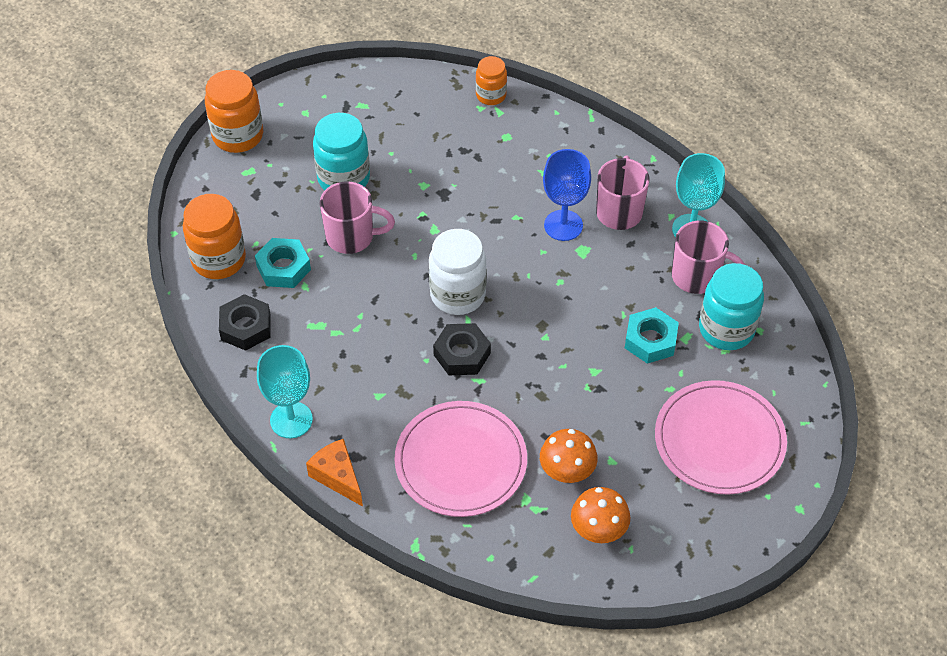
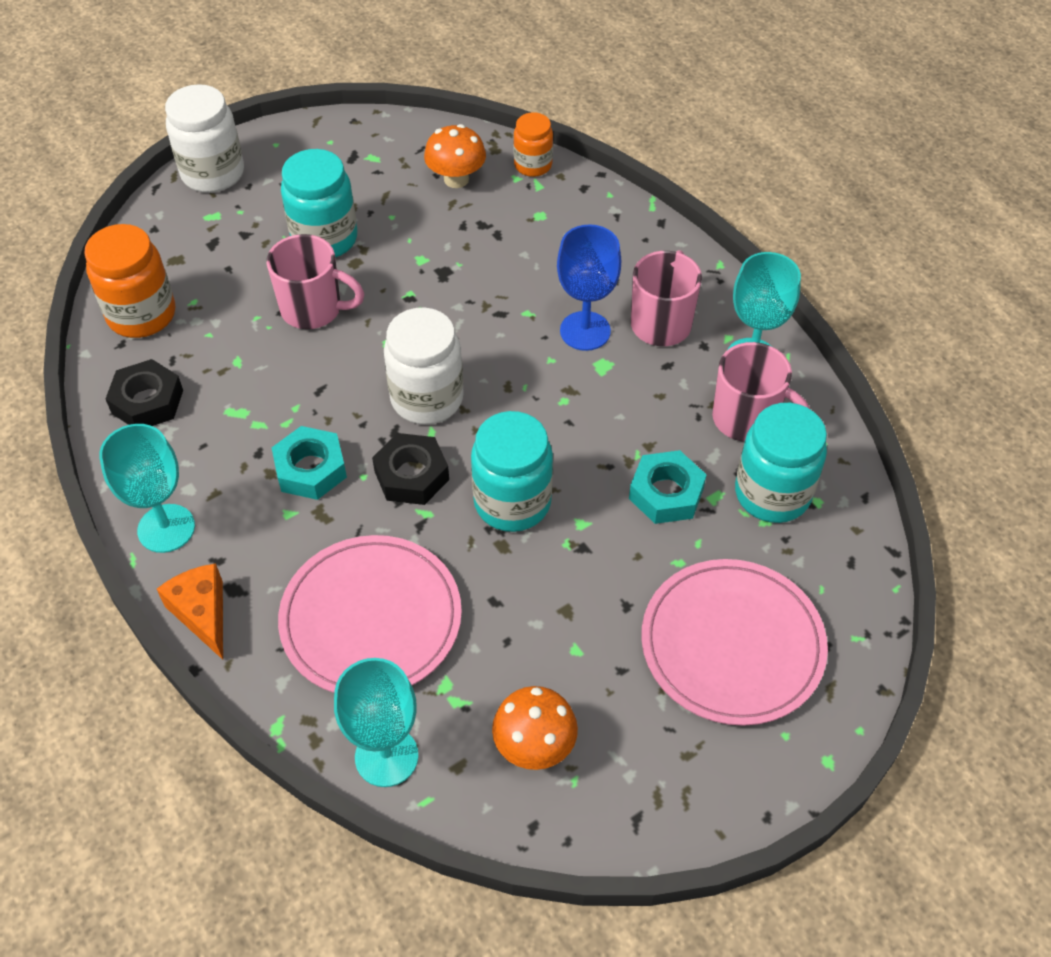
camera: 10 degrees right, 0 degrees up
(238, 135) = (213, 173): orange jar -> white jar
(283, 268) = (217, 335): turquoise nut -> turquoise nut (310, 469)
(498, 553) = (386, 756): none -> turquoise goblet
(541, 363) = (512, 502): none -> turquoise jar
(567, 472) = (511, 655): orange mushroom -> orange mushroom (456, 179)

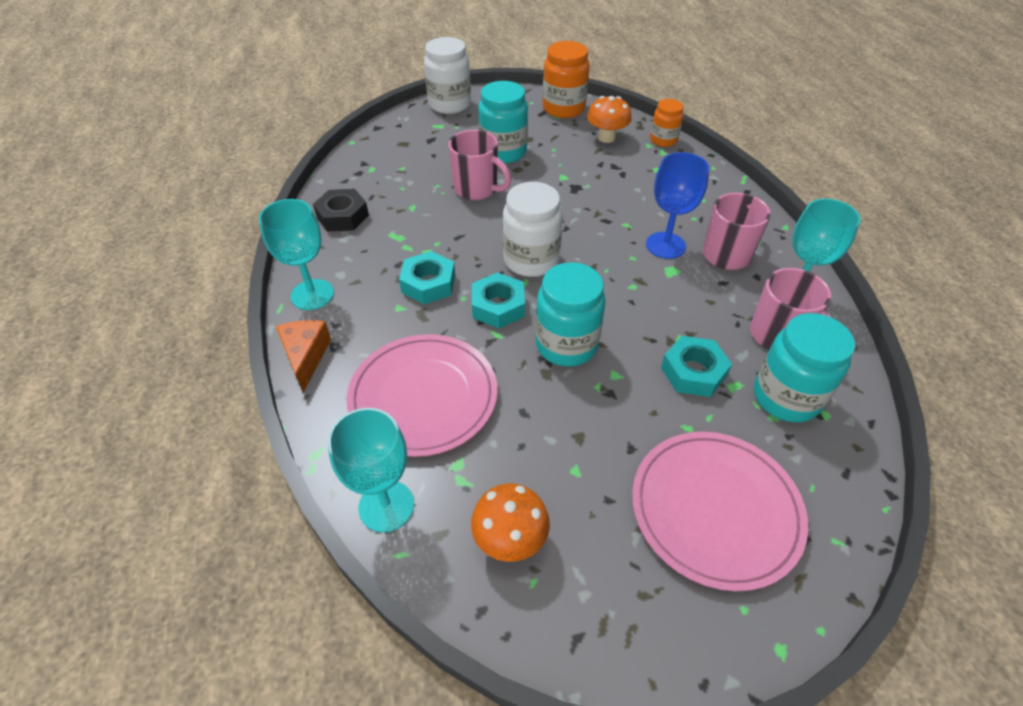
camera: 20 degrees right, 5 degrees down
(141, 315) = (366, 168): orange jar -> orange jar (563, 108)
(411, 475) = (498, 306): black nut -> turquoise nut

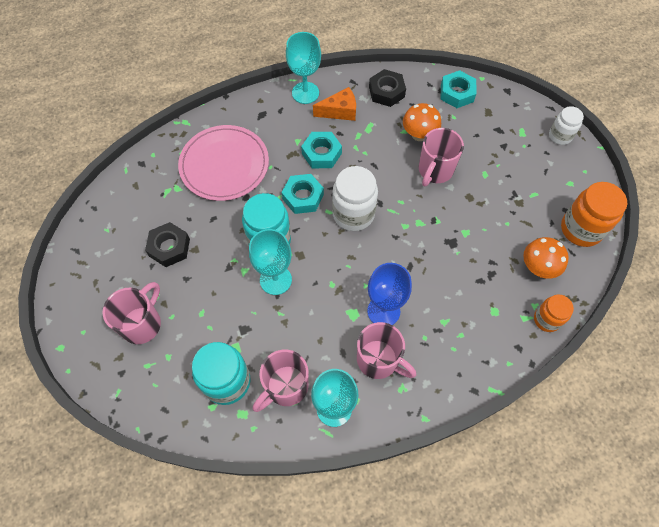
camera: 85 degrees right, 15 degrees up
(306, 357) = (253, 102): orange cheese -> orange cheese (339, 111)
(386, 506) = (152, 159): turquoise goblet -> turquoise goblet (275, 280)
(450, 104) = (560, 136): white jar -> white jar, size x0.60
(503, 152) = (492, 184): turquoise jar -> none
(510, 539) = (130, 217): orange mushroom -> orange mushroom (419, 135)
(574, 473) = (169, 247): none -> black nut
(693, 372) = (248, 321): turquoise nut -> turquoise nut (457, 93)
(715, 509) = (142, 323): pink plate -> pink mug

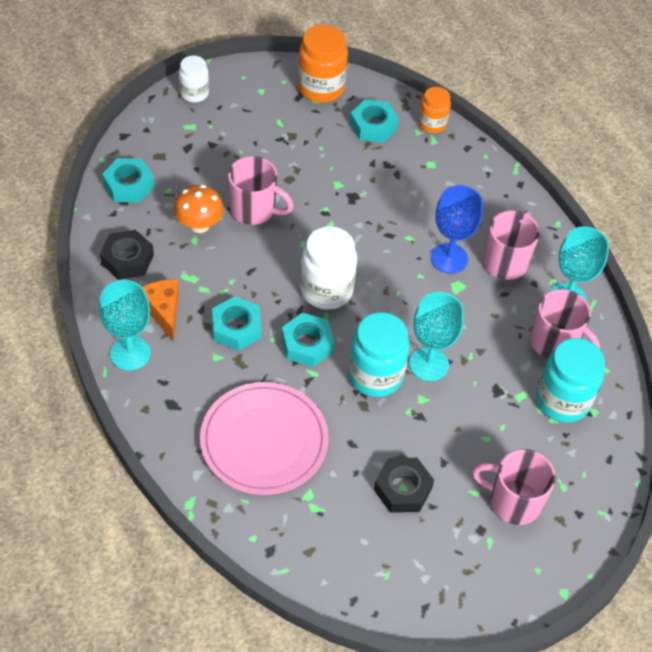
camera: 100 degrees left, 10 degrees down
(538, 267) = (373, 126): orange mushroom -> turquoise nut

